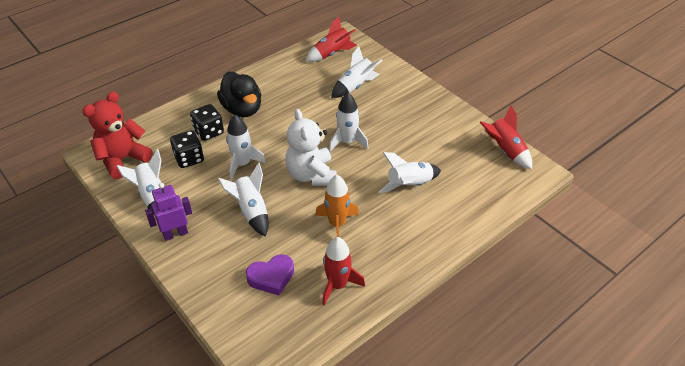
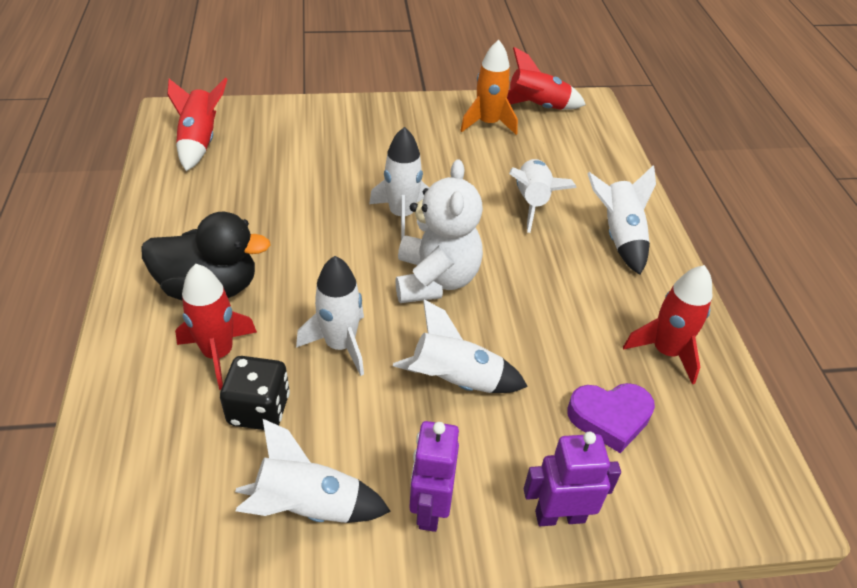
camera: 60 degrees left, 0 degrees up
(123, 159) = (157, 516): red teddy bear -> none
(199, 279) = (559, 516): none -> purple robot
(209, 132) = (218, 354): black dice -> red rocket
(271, 277) = (610, 418): purple heart -> purple heart turned 75 degrees clockwise
(311, 175) = (435, 280): white teddy bear -> white teddy bear turned 105 degrees counterclockwise
(337, 224) = (552, 299): orange rocket -> orange rocket (488, 123)
(355, 86) = (297, 155): white rocket -> white rocket (619, 236)

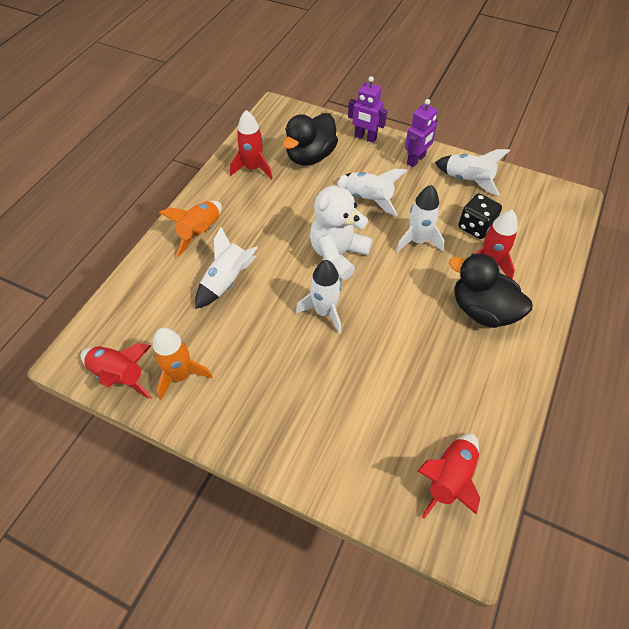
camera: 145 degrees left, 10 degrees up
(610, 418) = (310, 156): purple heart -> black duck
(619, 236) = (200, 233): white rocket -> orange rocket

